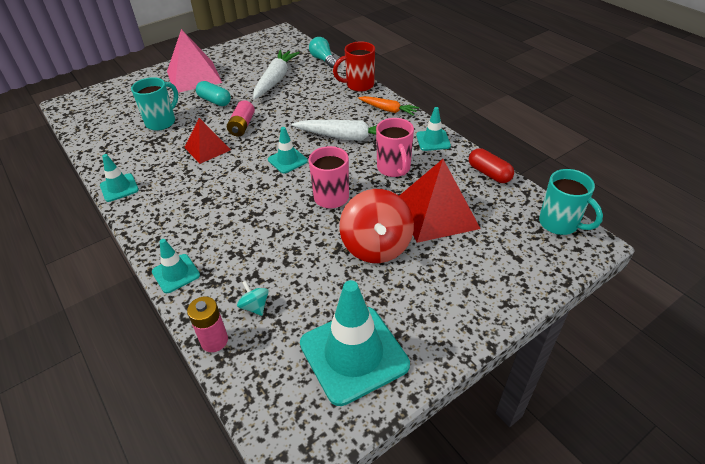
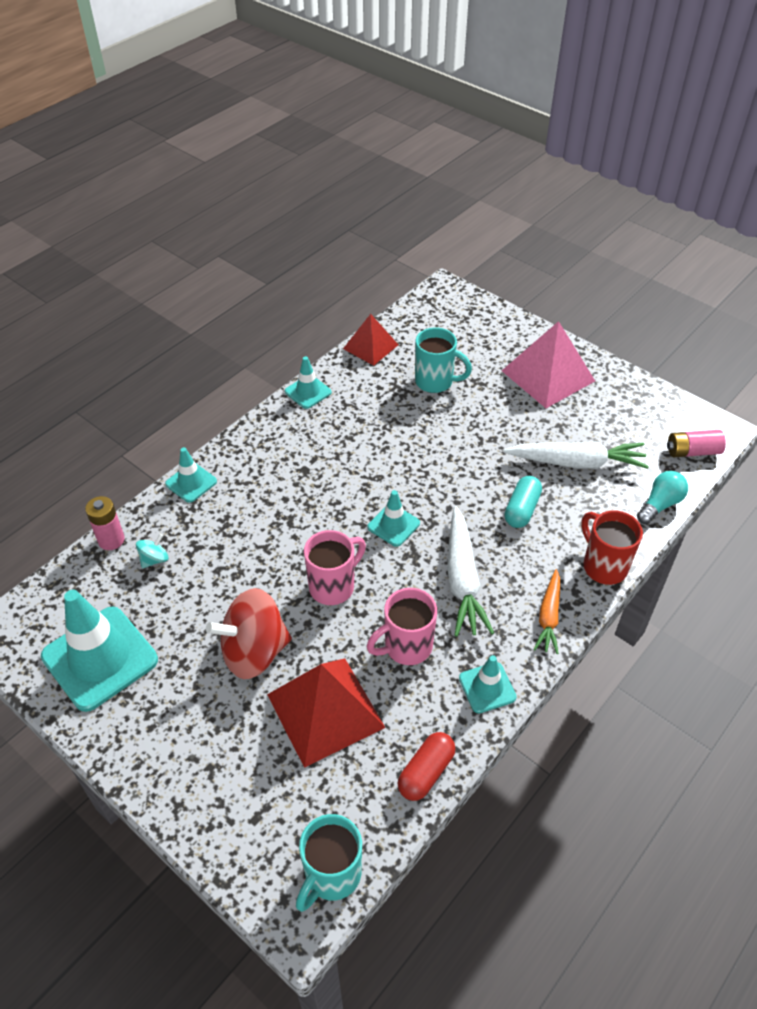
camera: 75 degrees right, 5 degrees up
(207, 148) = (396, 441): red pyramid -> red pyramid (370, 346)
(214, 101) = (498, 415): turquoise capsule -> turquoise capsule (521, 509)
(242, 126) = (452, 459): pink battery -> pink battery (692, 451)

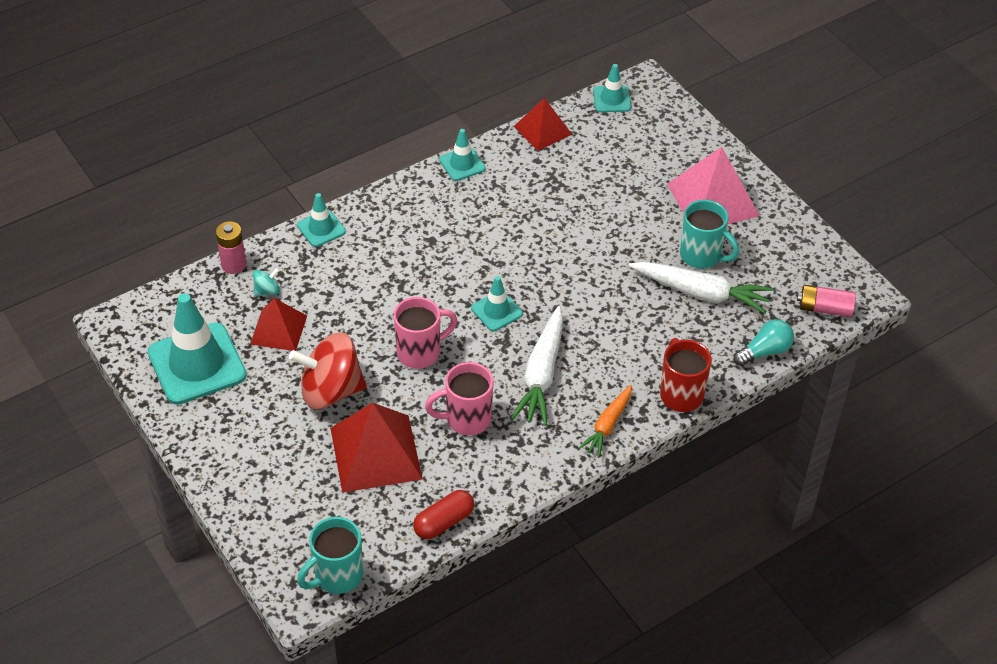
camera: 15 degrees right, 0 degrees up
(178, 598) = (278, 329): none -> red pyramid
(435, 382) = (594, 181): turquoise mug -> turquoise mug (702, 256)
(487, 687) = (525, 470): turquoise traffic cone -> turquoise traffic cone (612, 99)
(521, 509) = (625, 325): turquoise capsule -> none

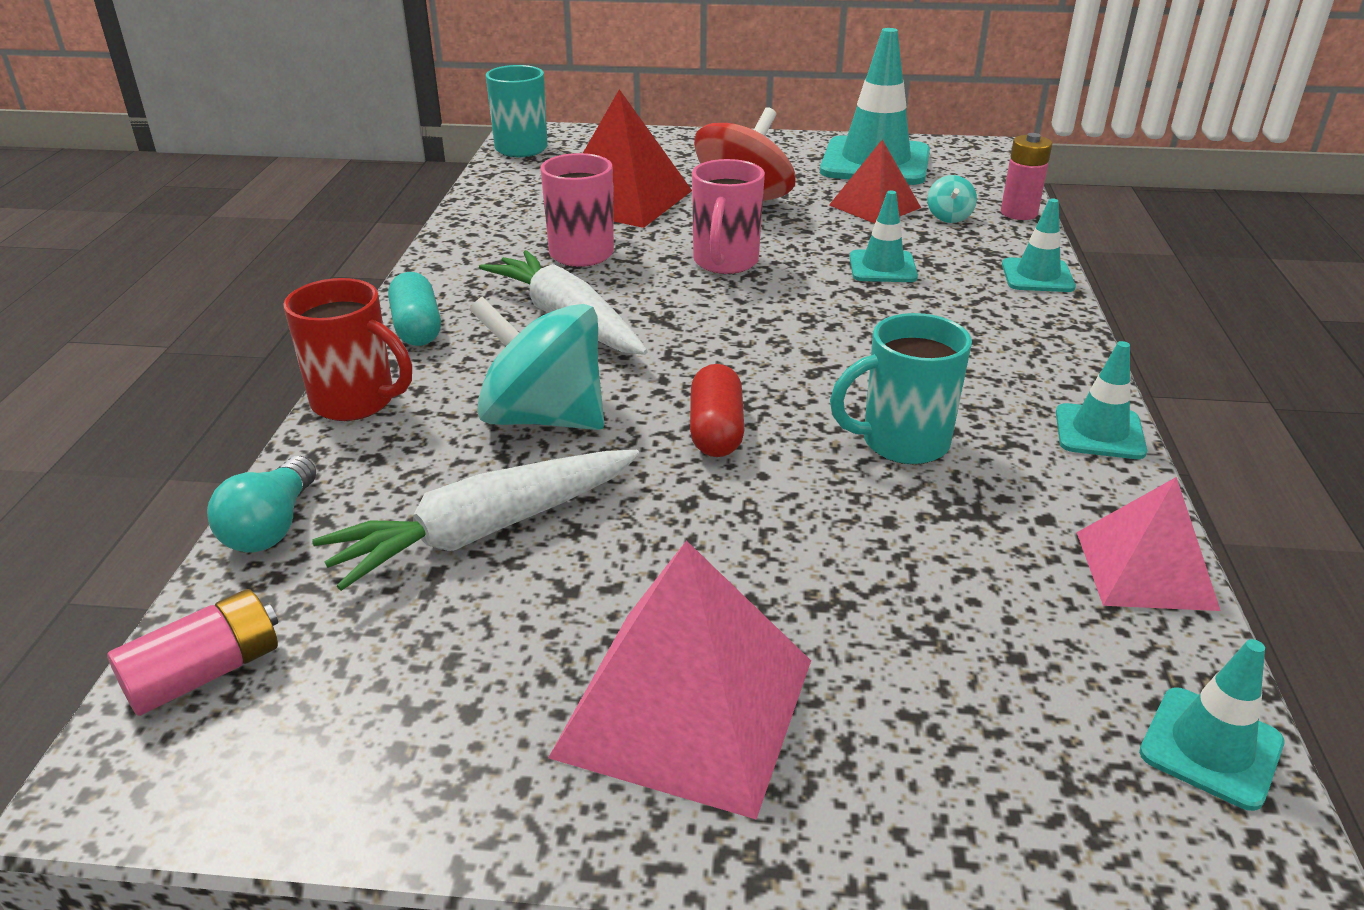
camera: 130 degrees right, 15 degrees down
(444, 522) = (484, 201): red capsule -> red capsule (716, 431)
(496, 311) = (721, 333): turquoise traffic cone -> turquoise traffic cone (882, 267)
(542, 130) = (1145, 569): red pyramid -> pink pyramid
(608, 425) = (417, 328): orange carrot -> turquoise capsule
(624, 325) = (543, 418): none -> turquoise spinning top
(702, 256) = (559, 586): turquoise mug -> turquoise mug (901, 443)

